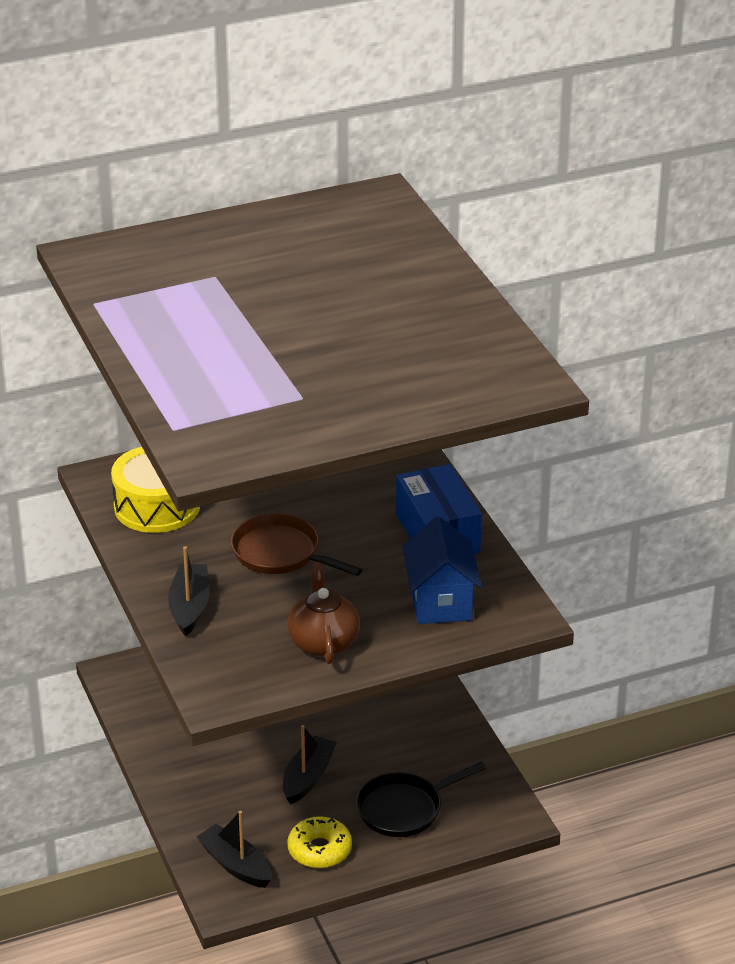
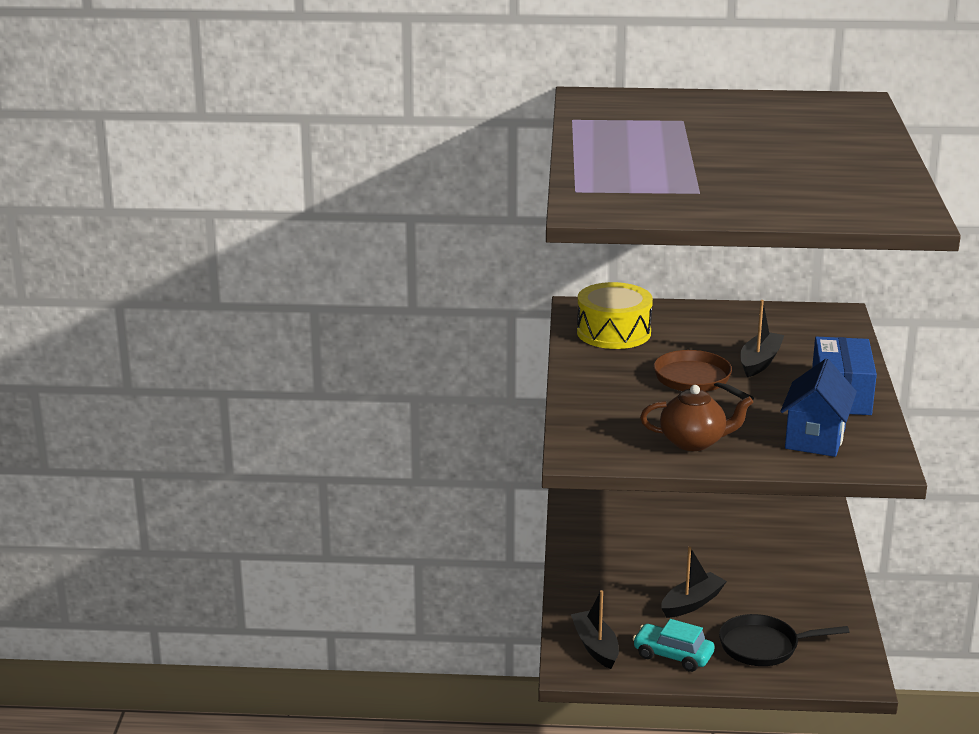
camera: 25 degrees right, 10 degrees down
(189, 607) = (596, 397): black boat -> black boat (759, 362)
(319, 850) = (673, 655): yellow donut -> turquoise car
(323, 642) = (694, 442): brown teapot -> brown teapot turned 75 degrees clockwise

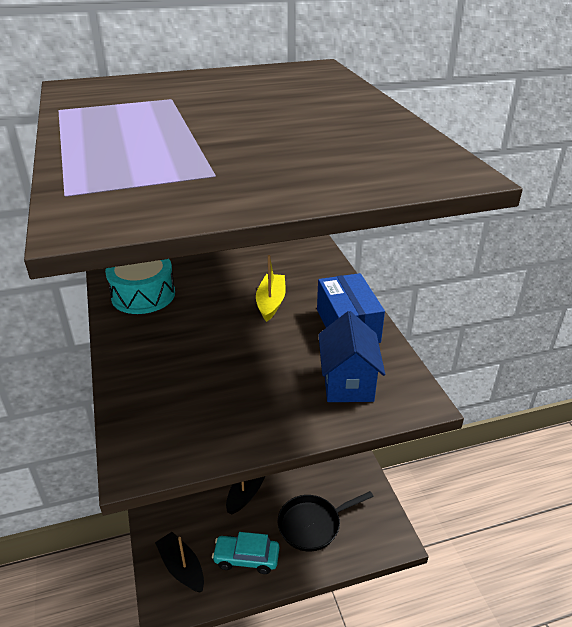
camera: 20 degrees left, 10 degrees up
(613, 332) = (143, 295): yellow drum -> turquoise drum
(694, 442) = (244, 414): brown teapot -> none
(696, 380) = (225, 335): brown pan -> none
(759, 362) = (271, 302): black boat -> yellow boat

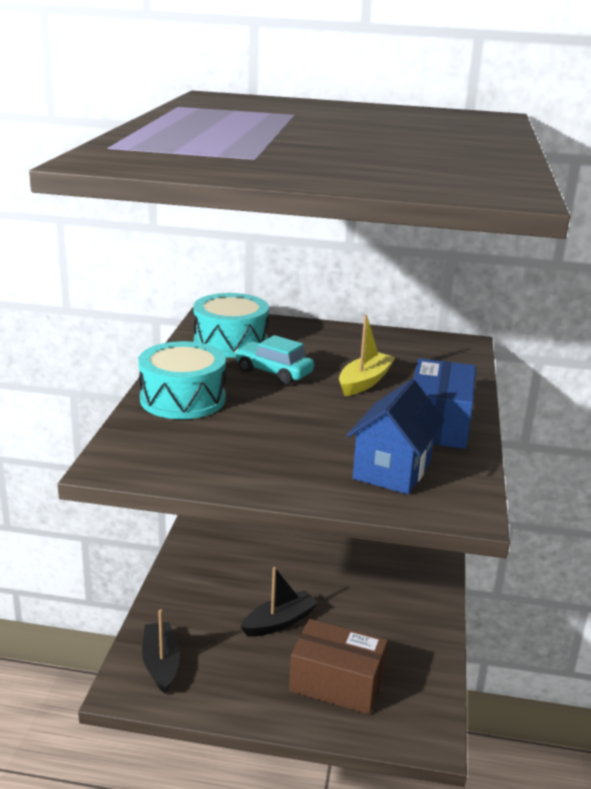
camera: 25 degrees right, 10 degrees down
(145, 369) = (183, 399): none -> turquoise drum
(246, 558) = (237, 684): turquoise car -> turquoise car (273, 372)
(313, 524) = (337, 683): black pan -> brown box

